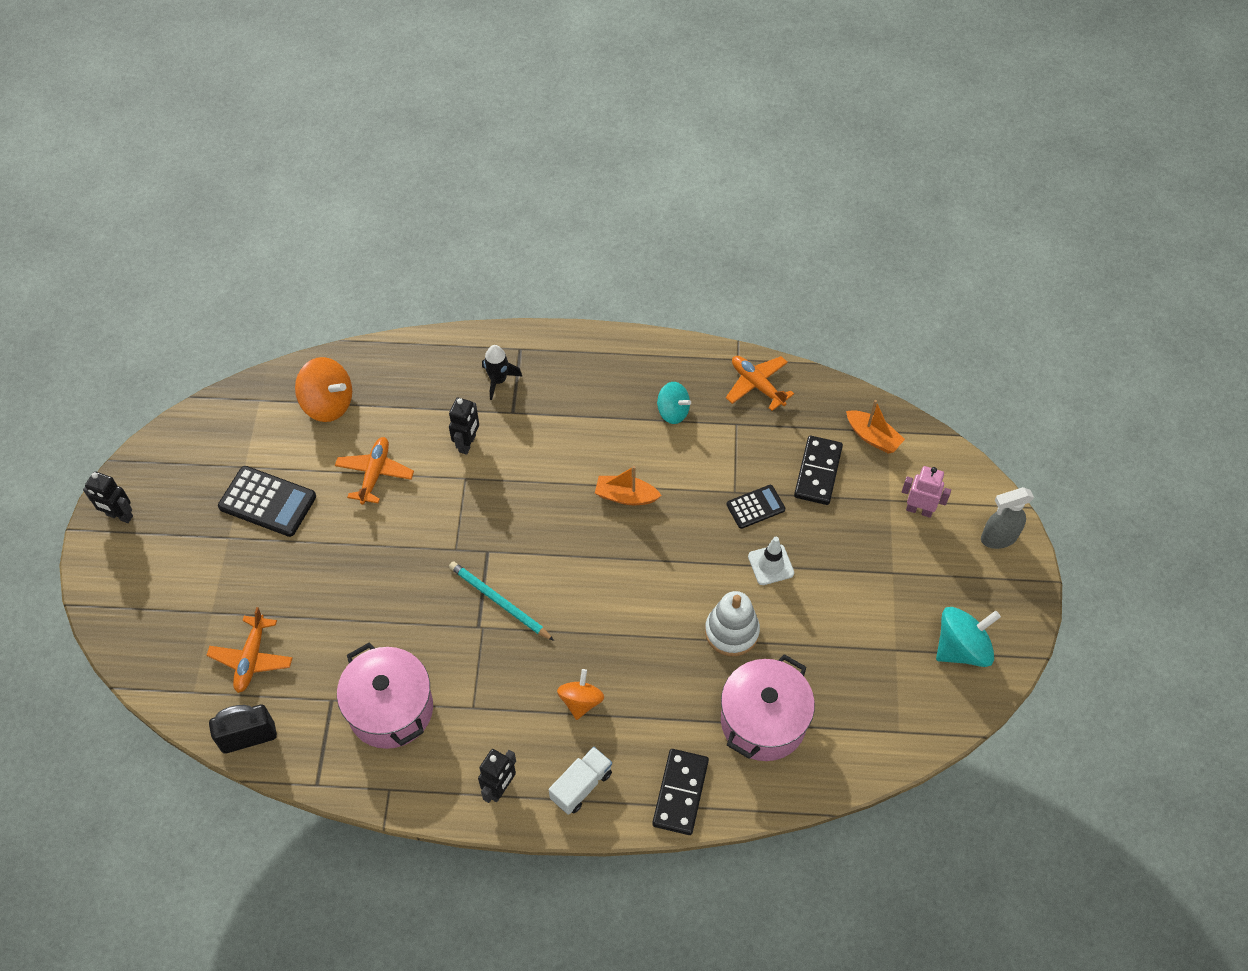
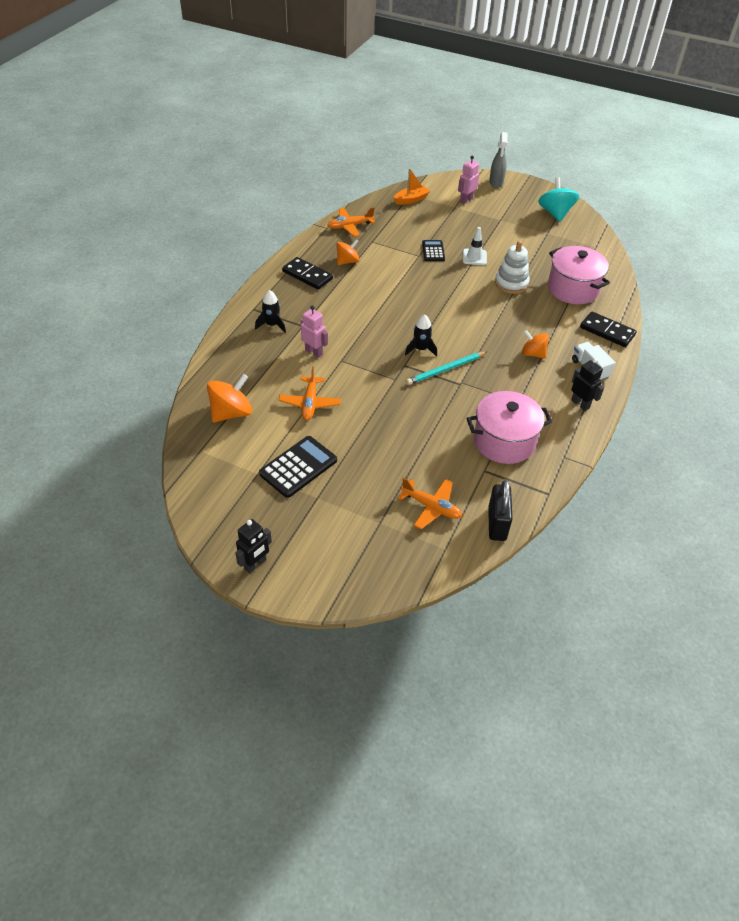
camera: 70 degrees left, 10 degrees down
(375, 474) = (310, 403): orange plane -> orange plane turned 120 degrees counterclockwise
(467, 443) = (314, 352): black robot -> pink robot
(527, 560) = (421, 349): none -> black rocket
(626, 496) = (397, 296): orange boat -> none
(673, 412) = (347, 261): turquoise spinning top -> orange spinning top
(817, 472) = (422, 224): black domino -> black domino (307, 275)

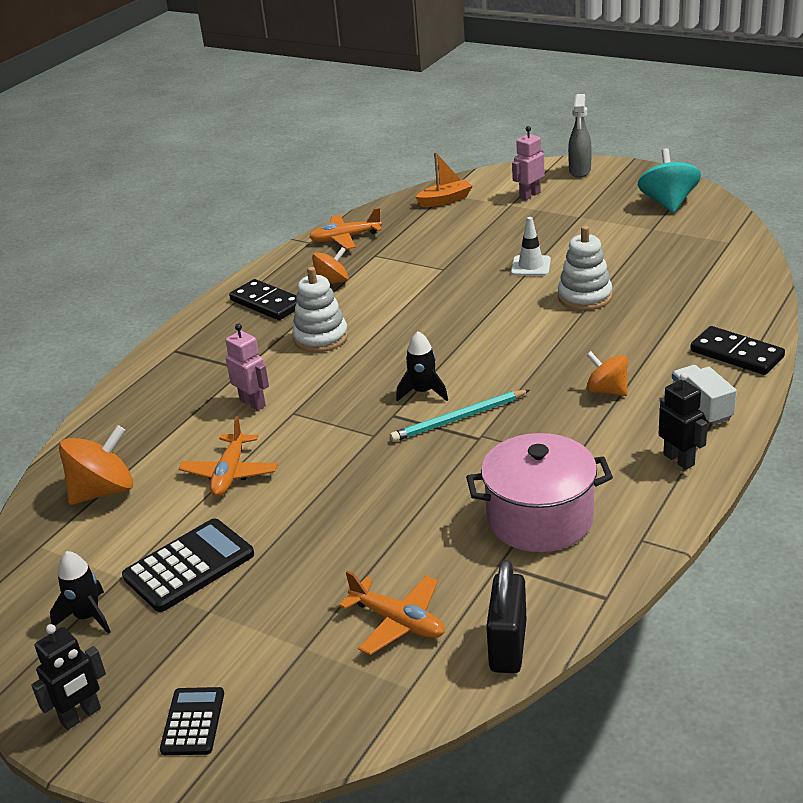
camera: 10 degrees right, 15 degrees down
(272, 325) = (197, 370): black rocket -> black rocket (88, 617)
(348, 305) = (321, 338): none -> white stacking toy
(433, 251) = (467, 262): black calculator -> black calculator (193, 722)
(573, 289) = (685, 299): pink pot -> none

